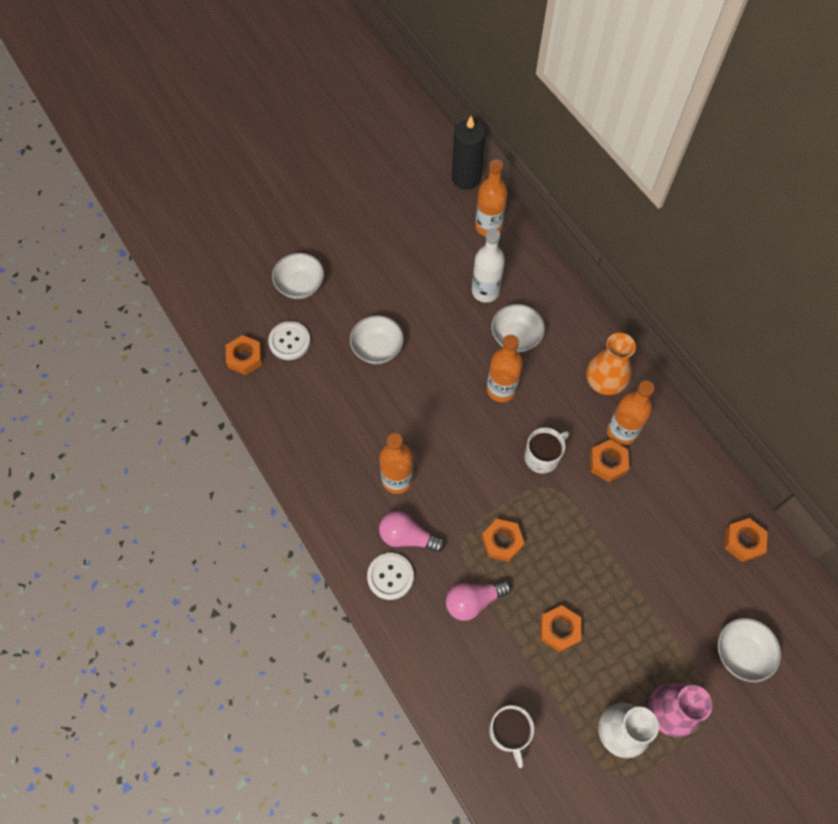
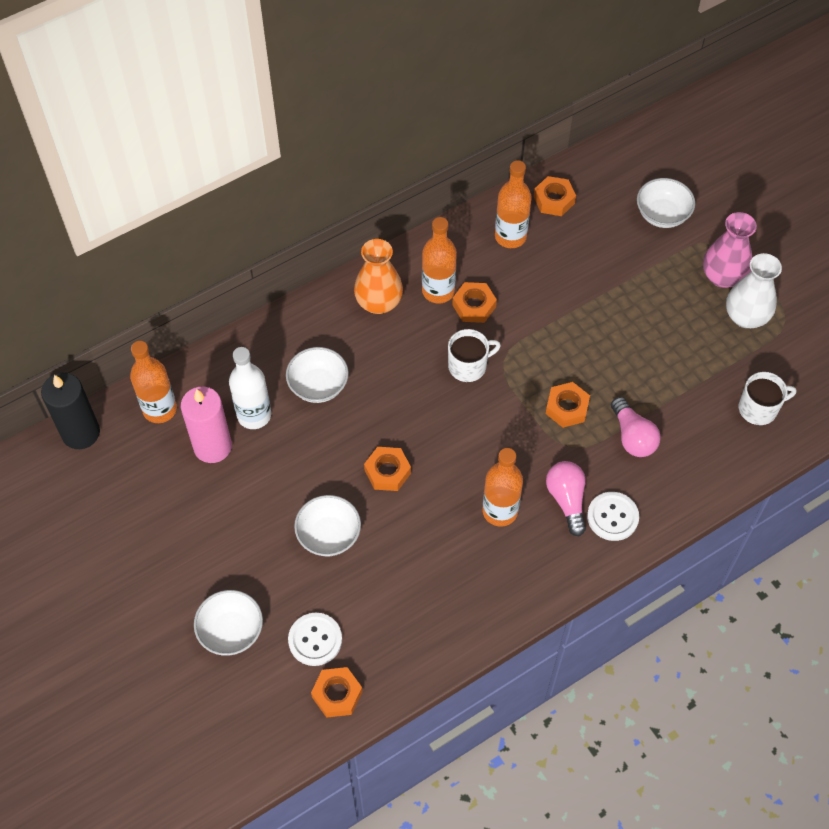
camera: 90 degrees left, 5 degrees down
(407, 537) = (567, 500): pink light bulb -> pink light bulb turned 150 degrees clockwise
(456, 264) = (212, 446): none -> pink candle
(501, 389) = (386, 403): orange bottle -> orange bottle (510, 236)
(542, 457) = (468, 366): white mug -> white mug turned 105 degrees clockwise
(559, 629) = (655, 360): orange nut -> orange nut (387, 472)

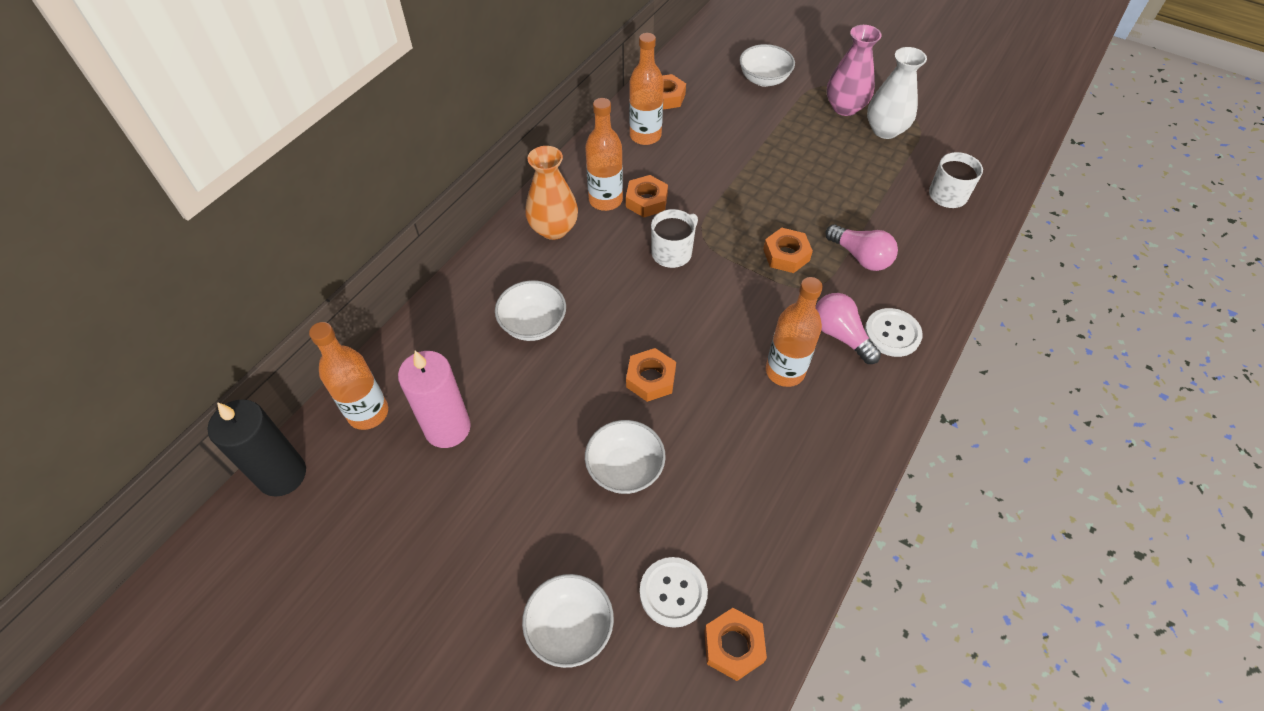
camera: 25 degrees left, 5 degrees down
(254, 415) = (479, 378): white bottle -> none

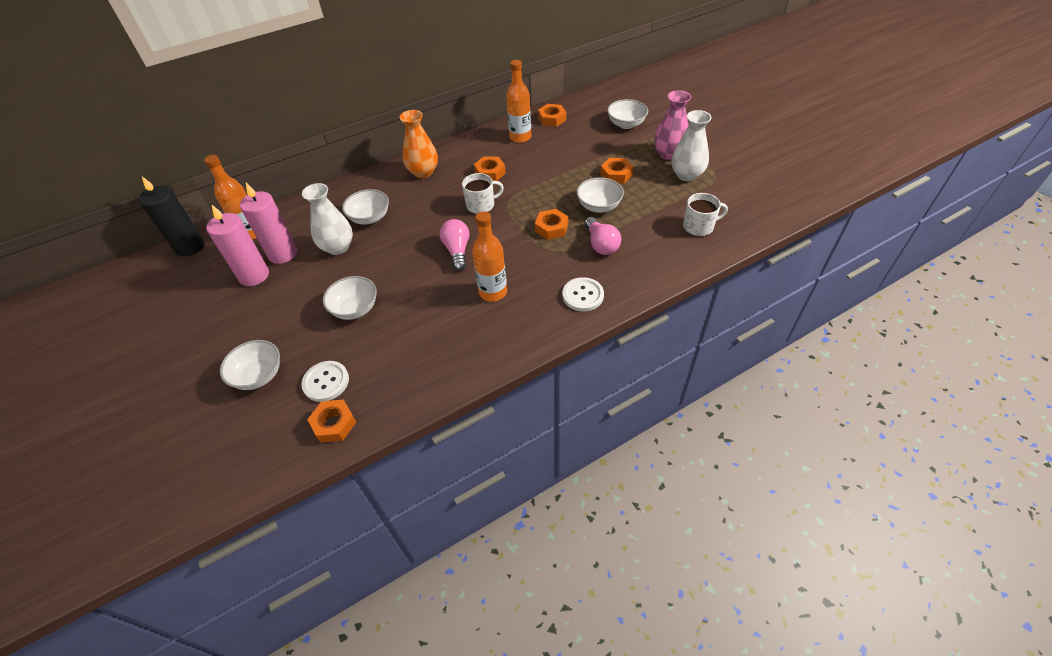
camera: 30 degrees right, 5 degrees down
(431, 480) = (254, 275): none -> pink candle
(523, 386) = (338, 247): none -> white vase
(605, 200) = (466, 165): orange bottle -> none
(650, 379) = (409, 268): orange nut -> orange nut (616, 174)
(818, 205) = (599, 206): none -> white bowl
(840, 335) = (547, 284): pink light bulb -> pink light bulb (457, 251)

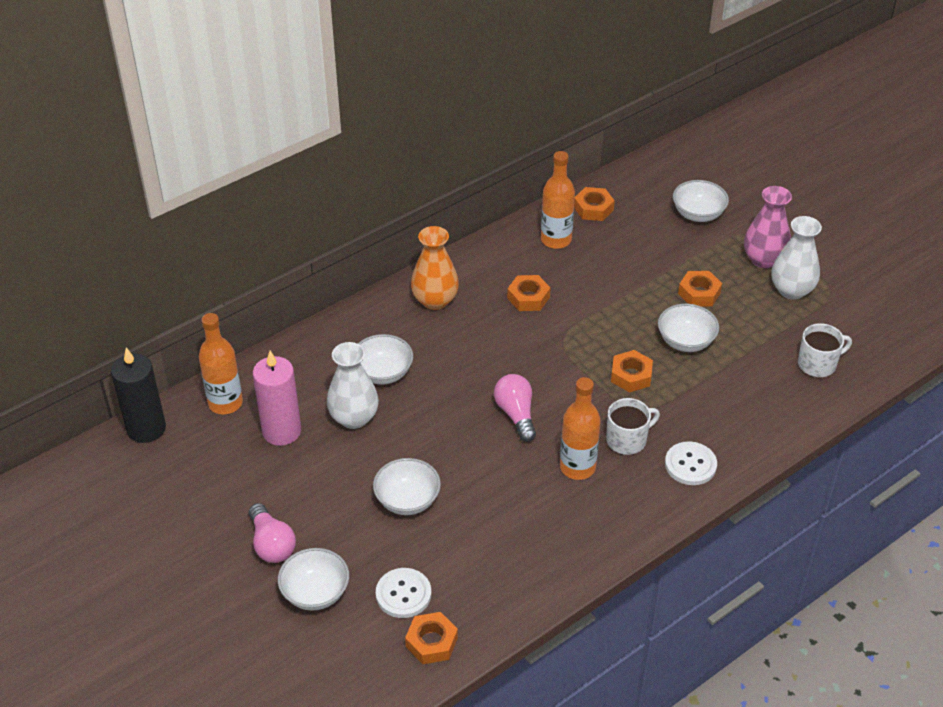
camera: 10 degrees left, 5 degrees down
(254, 275) = (254, 464): pink candle -> none
(481, 205) = (529, 347): white mug -> white mug (627, 440)
(601, 244) = (699, 395): pink light bulb -> pink light bulb (272, 544)

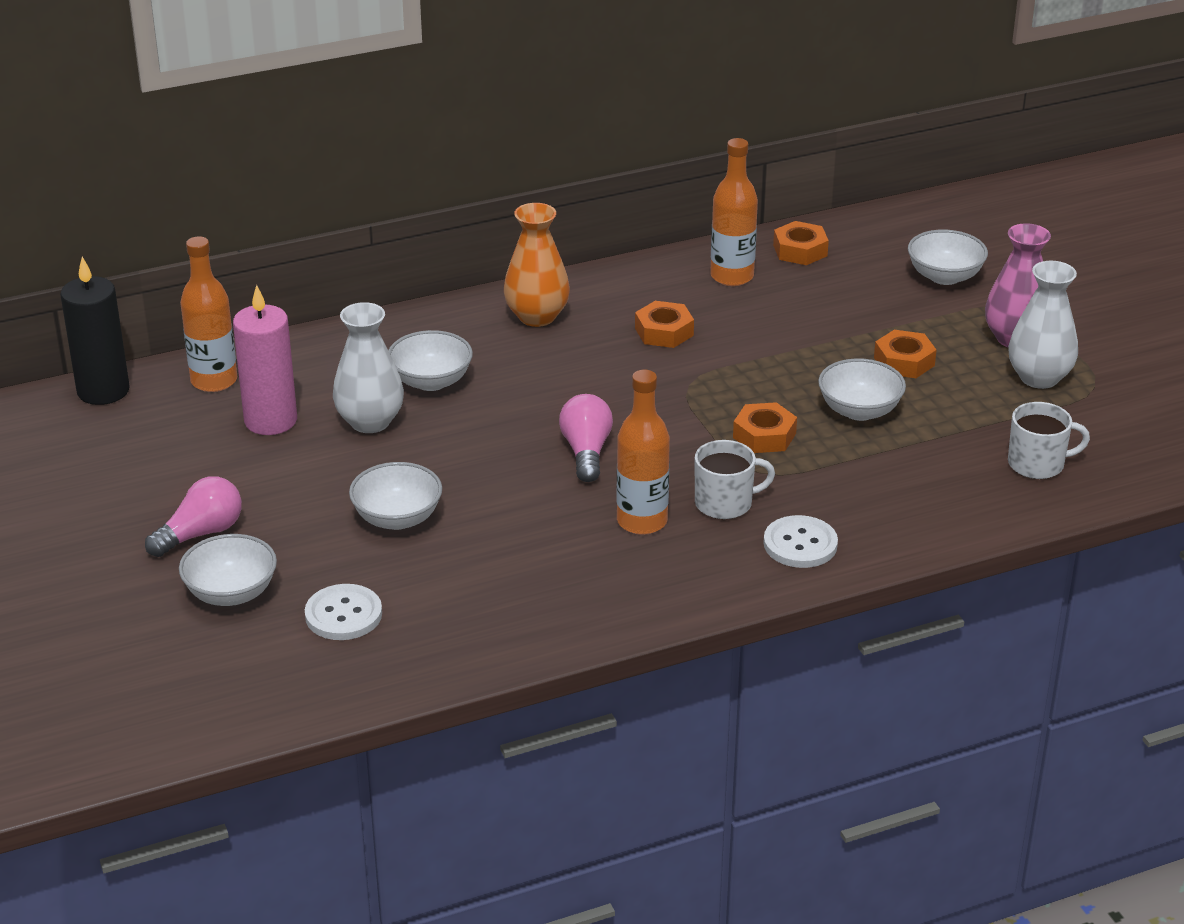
camera: 15 degrees right, 10 degrees down
(272, 544) = (200, 533): pink light bulb -> pink light bulb turned 120 degrees counterclockwise
(431, 642) = (355, 671): orange nut -> none

